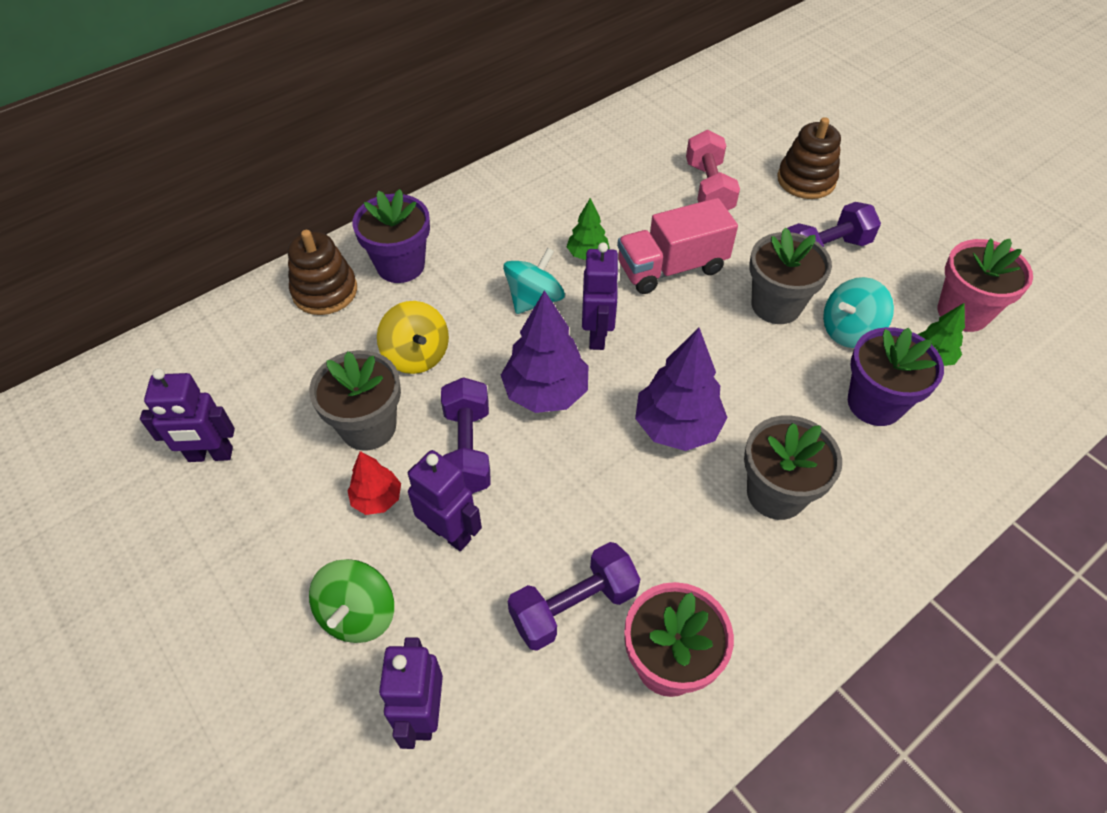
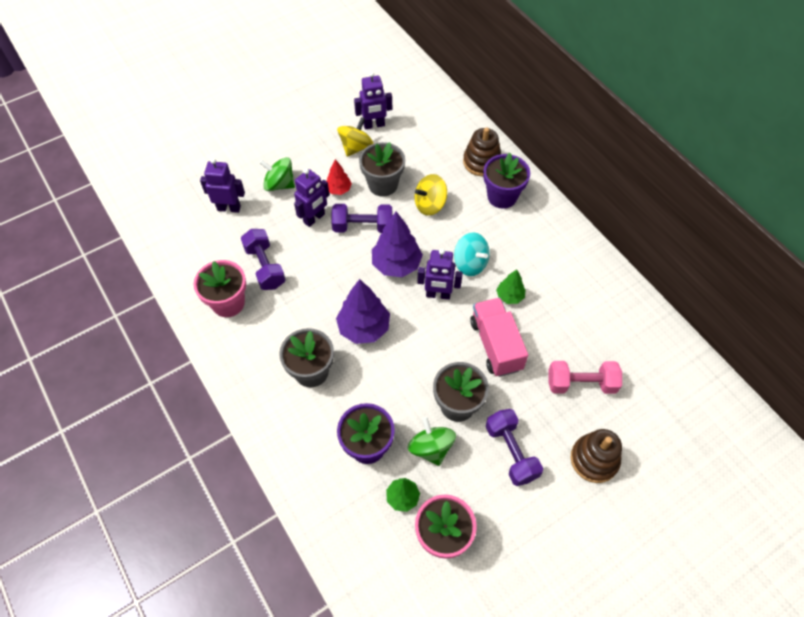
camera: 95 degrees right, 5 degrees up
(210, 455) = (374, 125): purple robot -> purple robot turned 105 degrees counterclockwise
(267, 480) = (356, 147): none -> yellow spinning top
(849, 330) = (431, 448): turquoise spinning top -> green spinning top

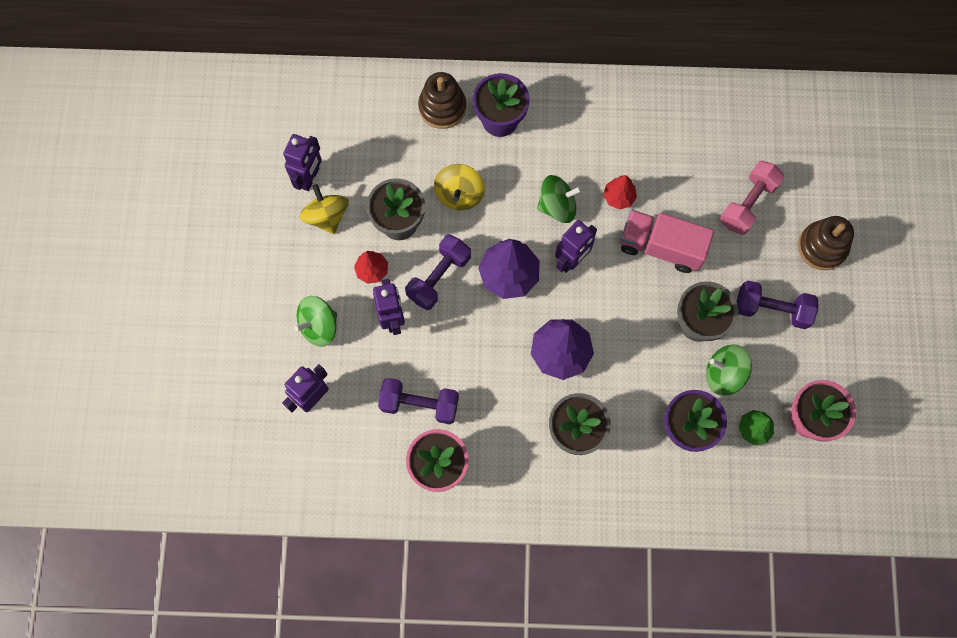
camera: 55 degrees left, 15 degrees up
(470, 263) = (557, 206): turquoise spinning top -> green spinning top
(510, 296) = (618, 197): green tree -> red tree

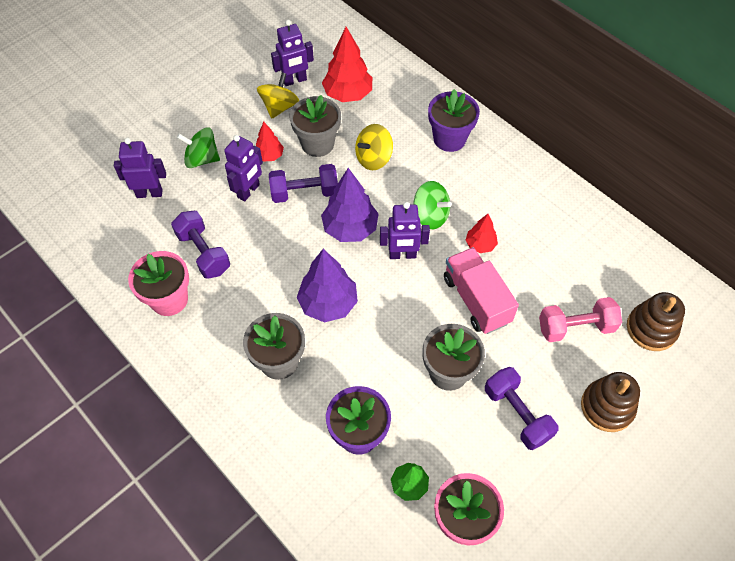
camera: 45 degrees right, 15 degrees down
(371, 151) = (348, 94): none -> red tree
(442, 107) = (420, 105): brown stacking toy -> brown stacking toy (651, 329)
(723, 374) = (429, 424): green spinning top -> none

